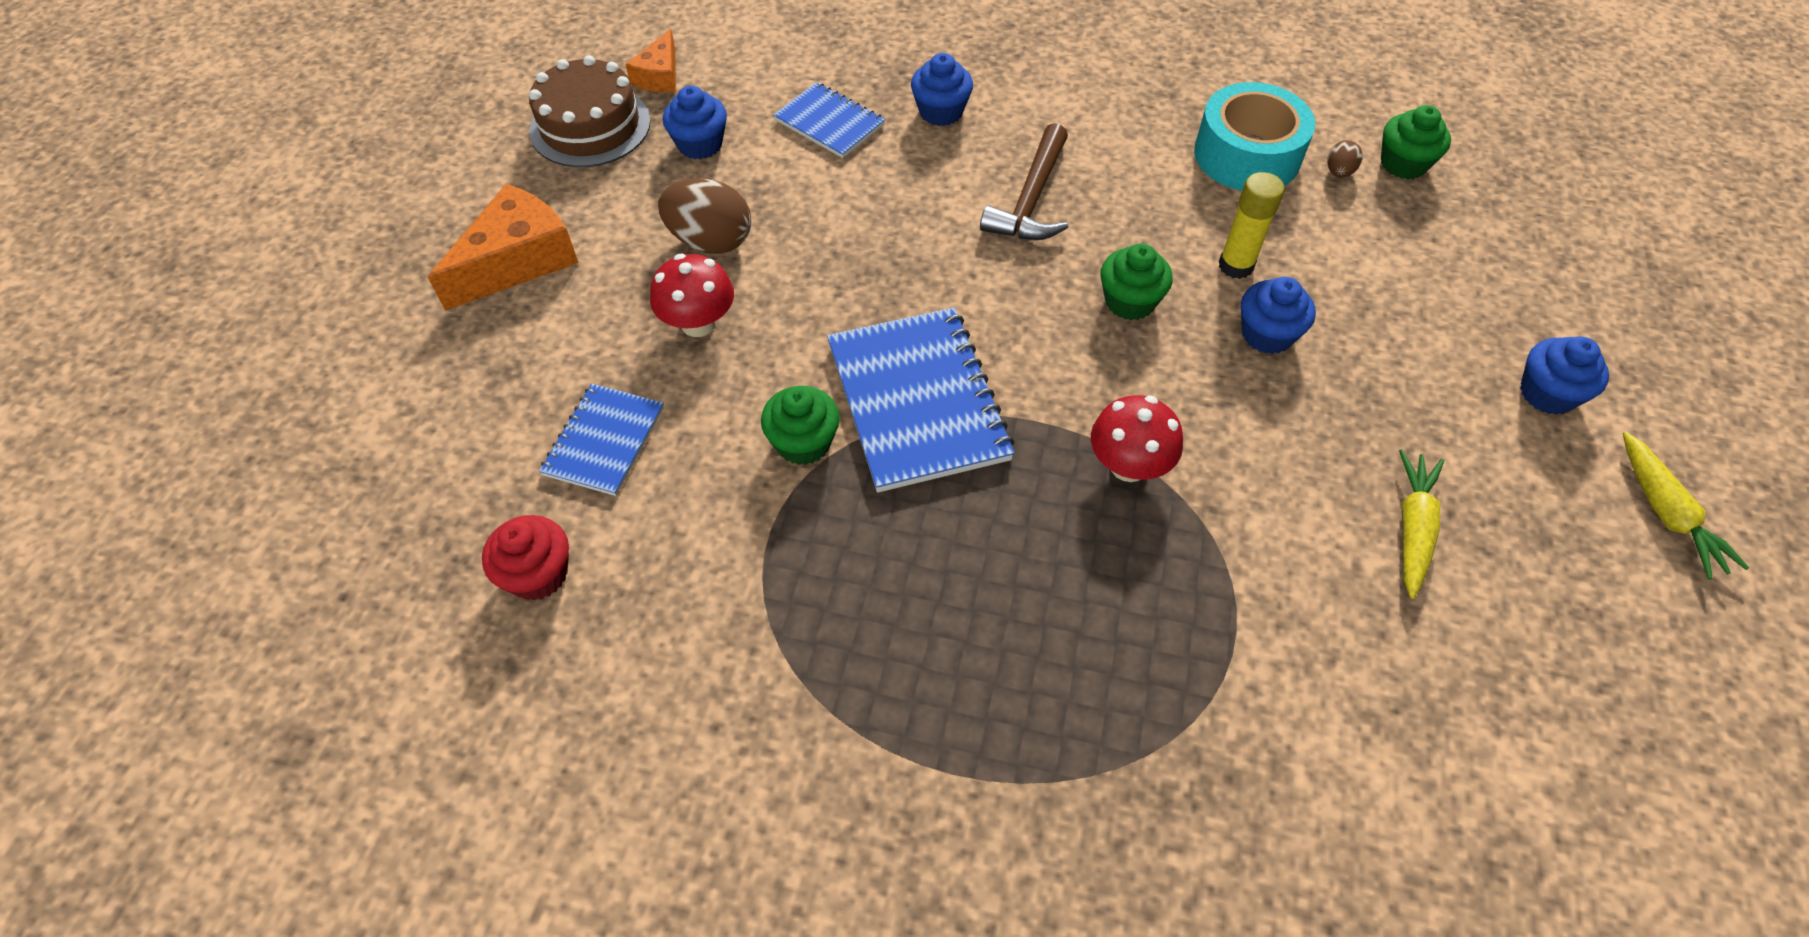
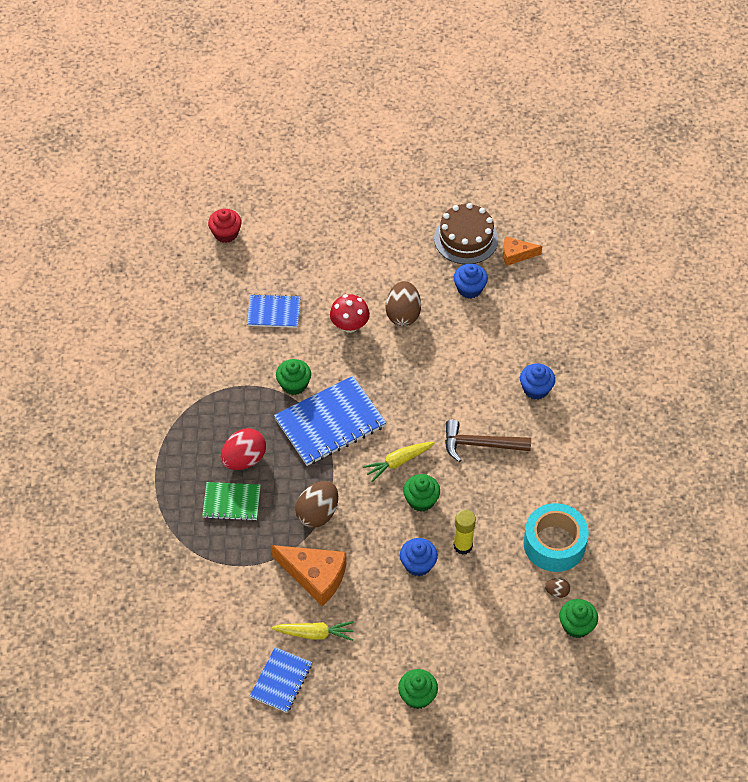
camera: 75 degrees right, 0 degrees up
(518, 261) = (365, 244): orange cheese -> orange cheese (315, 576)
(538, 574) = (204, 313): red cupcake -> red cupcake (226, 233)
(829, 123) = (507, 340): blue notebook -> blue notebook (281, 681)
(964, 572) = (244, 459): none -> red egg
(1069, 619) = (231, 502): none -> green notebook
(1128, 465) = (318, 513): red mushroom -> brown egg
(1547, 393) = (417, 696): blue cupcake -> green cupcake
(1665, 513) = (354, 746): yellow carrot -> yellow carrot (398, 462)

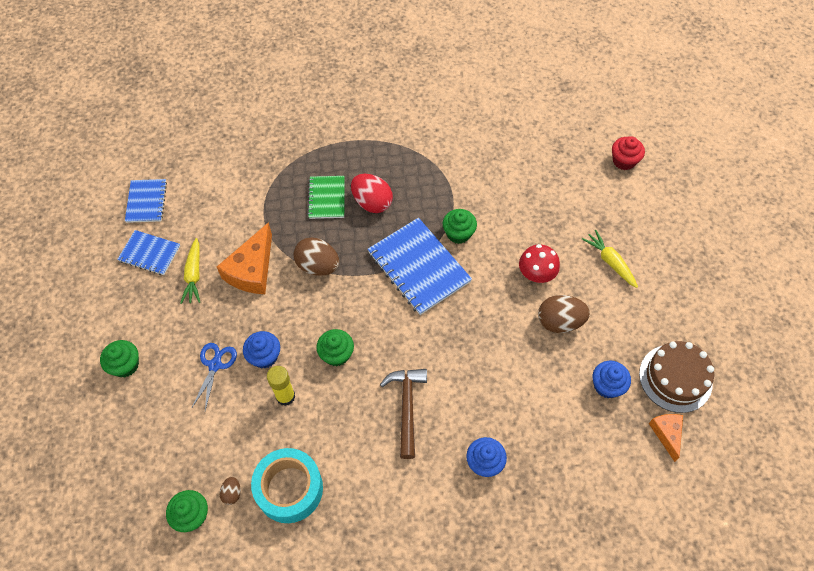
camera: 85 degrees right, 5 degrees up
(274, 312) = (539, 209): blue notebook -> blue notebook (146, 202)
(398, 462) = (379, 330): yellow carrot -> yellow carrot (610, 262)
(424, 610) = (215, 365): none -> blue scissors

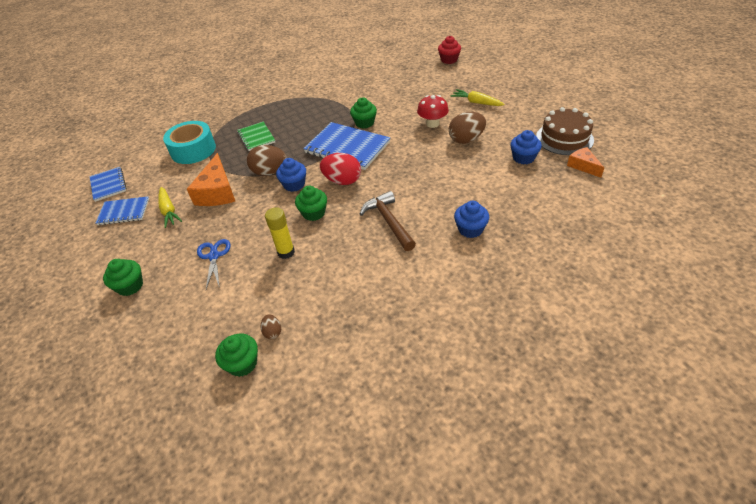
camera: 20 degrees left, 15 degrees down
(264, 356) = (254, 235): blue cupcake -> blue cupcake (294, 185)
(289, 489) = (323, 308): turquoise tape -> turquoise tape (193, 150)
(372, 203) = (292, 129): red egg -> red egg (342, 181)

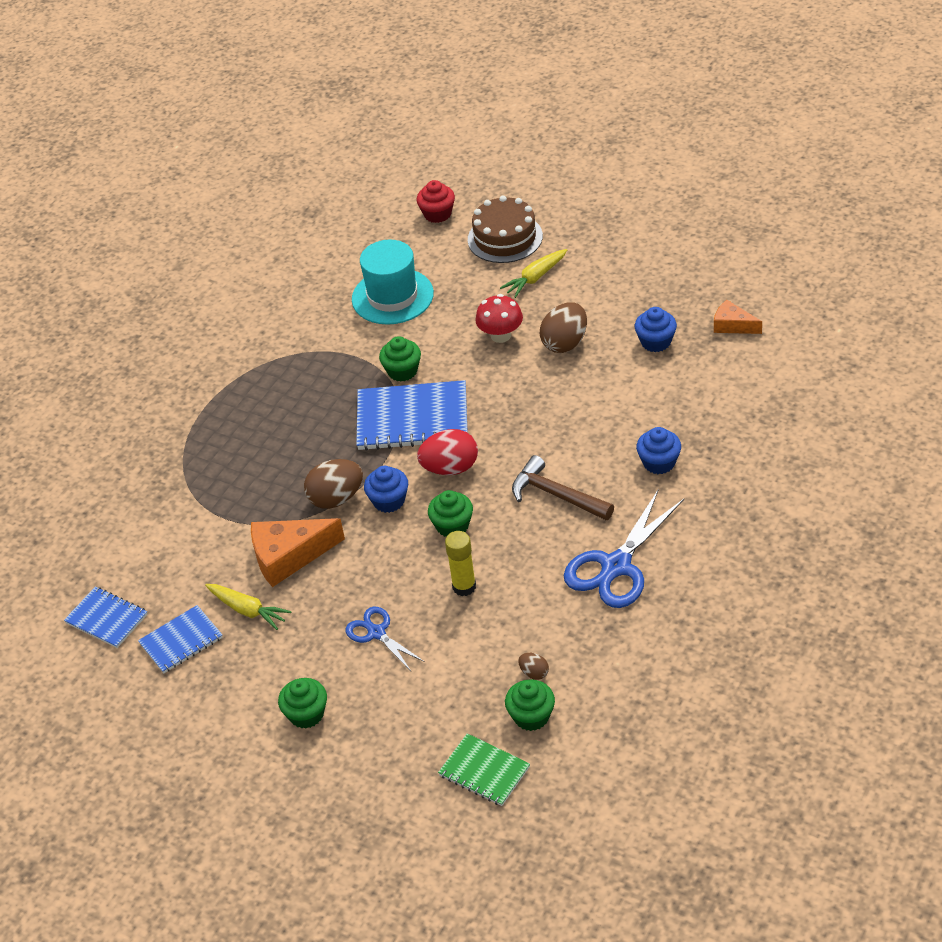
camera: 30 degrees left, 0 degrees up
(193, 150) = (180, 515): turquoise tape -> none
(217, 192) = (289, 556): orange cheese -> orange cheese turned 105 degrees clockwise
(256, 137) = (259, 456): green notebook -> green notebook (484, 771)
(388, 285) = (616, 566): none -> blue scissors
(392, 88) = (392, 296): none -> turquoise hat
(476, 102) = (535, 278): yellow carrot -> yellow carrot turned 45 degrees counterclockwise
(564, 138) = (687, 293): brown cake -> brown cake (505, 238)

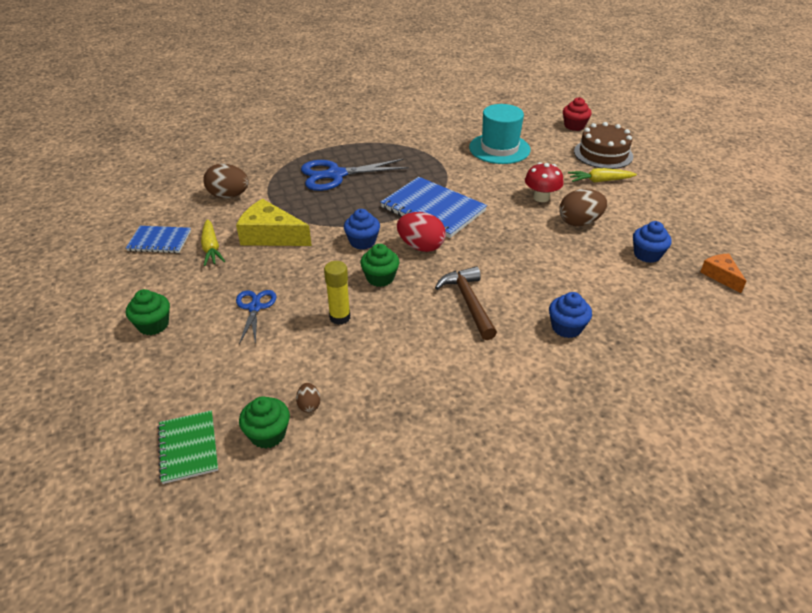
camera: 35 degrees right, 5 degrees down
(106, 619) = (147, 208): blue notebook -> none
(289, 556) = (271, 235): orange cheese -> yellow cheese
(336, 498) = (336, 223): brown egg -> brown egg (229, 196)
(402, 371) = (458, 184): green cupcake -> none
(616, 566) = (455, 374): blue scissors -> blue scissors (336, 175)

